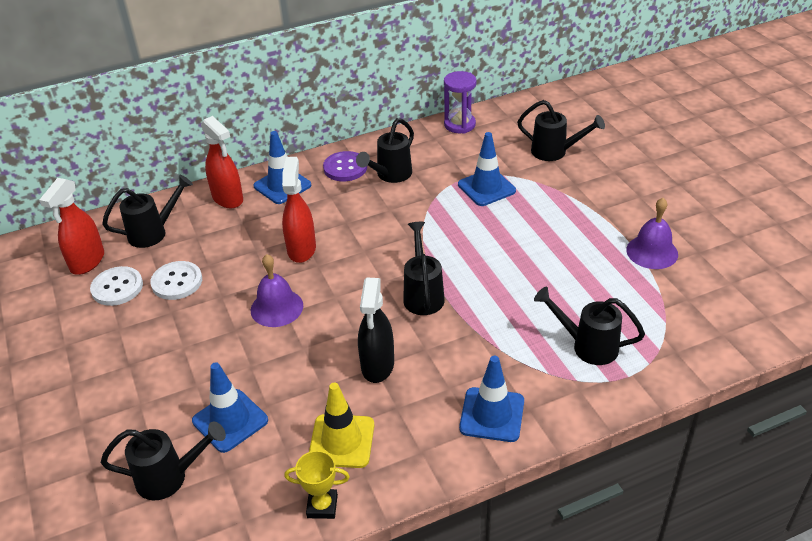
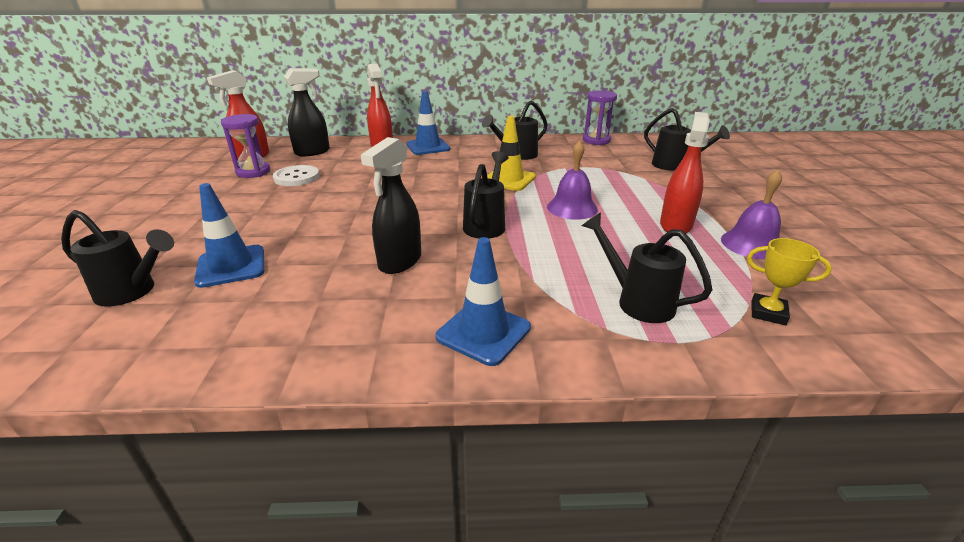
camera: 20 degrees right, 10 degrees down
(117, 287) = (253, 172): white button -> purple hourglass
(154, 232) = (312, 152): black watering can -> black spray bottle
(277, 308) = (353, 206): purple bell -> purple bell (572, 208)
(301, 249) = (408, 179): red spray bottle -> red spray bottle (675, 225)
(322, 506) = (228, 360): yellow trophy -> yellow trophy (768, 313)
(341, 441) = (308, 309): yellow traffic cone -> yellow traffic cone (508, 179)
(345, 168) = (484, 146): purple button -> none
(486, 188) = (596, 174): blue traffic cone -> none

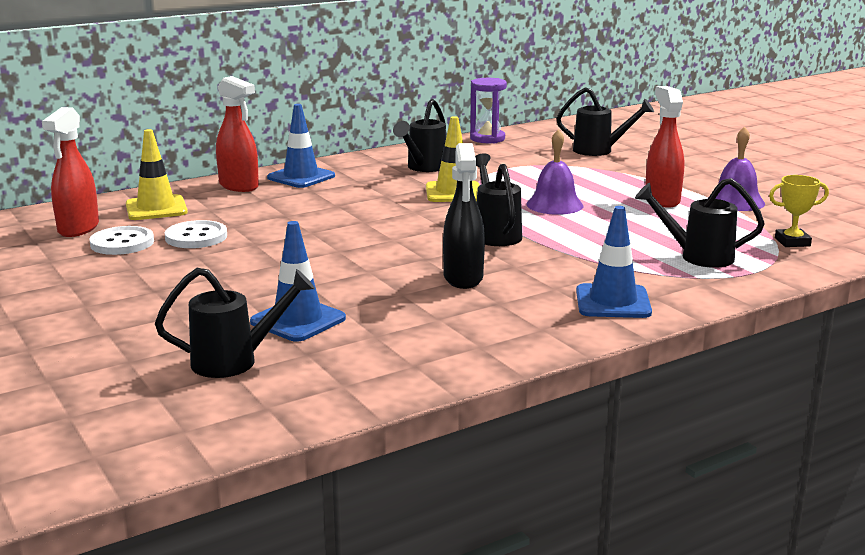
camera: 30 degrees left, 10 degrees down
(253, 172) = (122, 243): purple hourglass -> white button
(312, 152) = (156, 208): black spray bottle -> yellow traffic cone

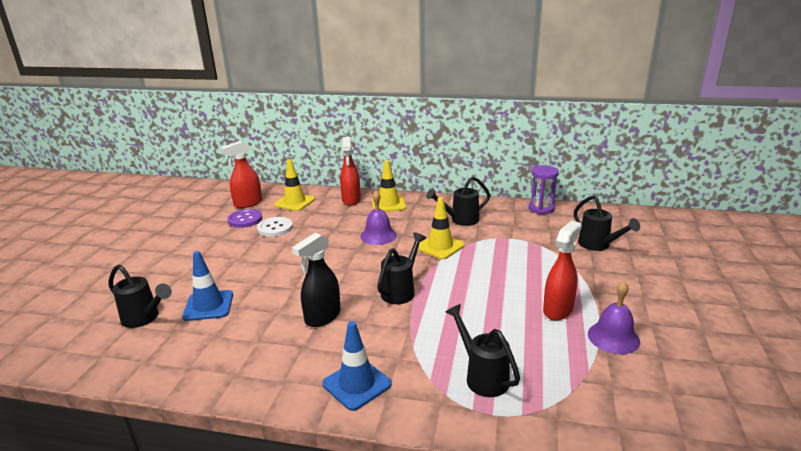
camera: 45 degrees right, 5 degrees up
(122, 243) = (245, 219): white button -> purple button
(301, 177) = (388, 204): blue traffic cone -> yellow traffic cone
(554, 205) = (478, 282): purple bell -> purple bell (378, 235)
(792, 242) = (581, 402): yellow trophy -> none

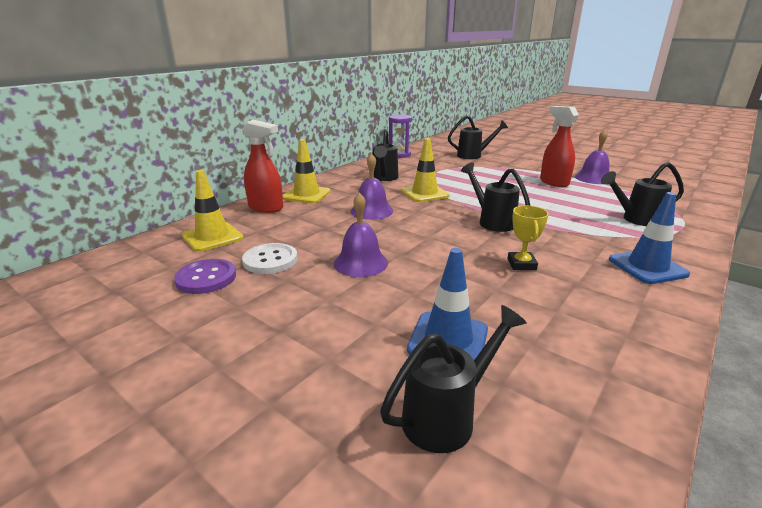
camera: 65 degrees left, 0 degrees up
(248, 203) = (152, 269): red spray bottle -> none
(288, 255) = (360, 263): none -> purple bell
(322, 317) = (521, 264): black spray bottle -> yellow trophy

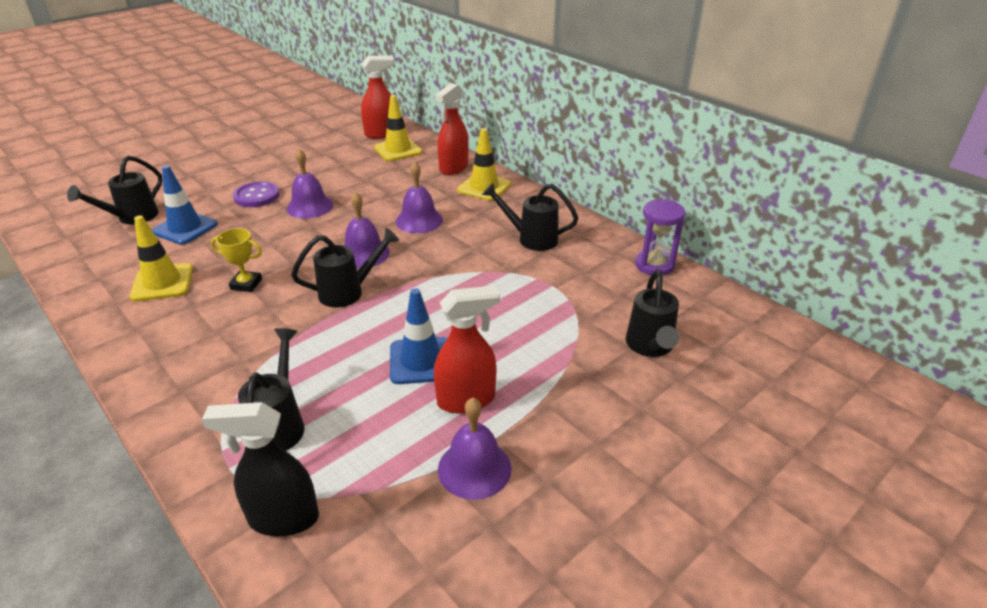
camera: 100 degrees right, 10 degrees up
(155, 253) = (382, 134): none -> red spray bottle
(206, 278) = (330, 153): purple button -> purple button (257, 196)
(270, 260) = (341, 172): white button -> none
(424, 193) = (460, 261): yellow traffic cone -> yellow traffic cone (162, 283)
(436, 224) = (364, 253): none -> purple bell
(447, 415) = (132, 218): black watering can -> black watering can turned 60 degrees clockwise
(647, 267) = (176, 365): blue traffic cone -> blue traffic cone (421, 361)
(683, 208) = (283, 518): none -> black spray bottle

